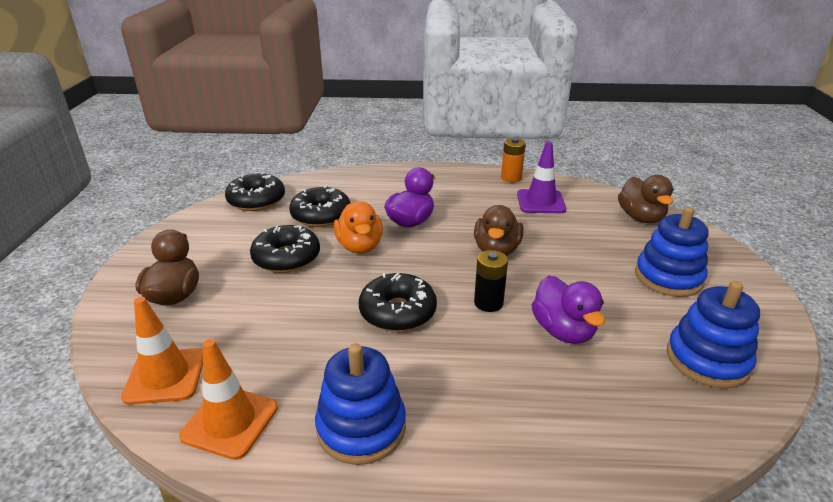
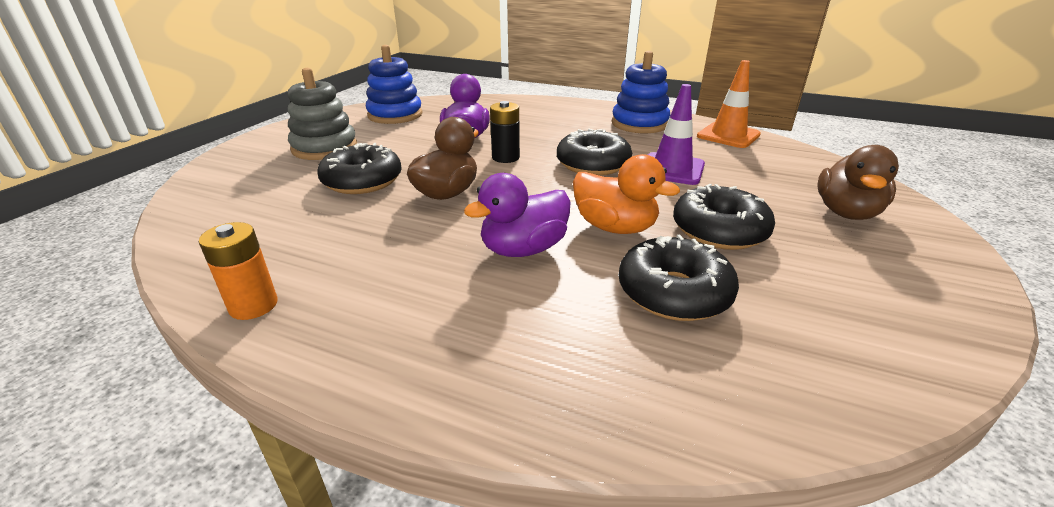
camera: 160 degrees left, 0 degrees up
(165, 376) = (796, 159): orange traffic cone -> none
(256, 200) = (831, 367): black donut -> black donut (362, 181)
(360, 246) = (614, 227): orange duck -> orange duck turned 120 degrees clockwise
(540, 202) = (294, 242): purple traffic cone -> purple traffic cone (672, 169)
(640, 218) = (221, 196): brown duck -> none
(668, 277) = (325, 148): blue stacking toy -> grey stacking toy

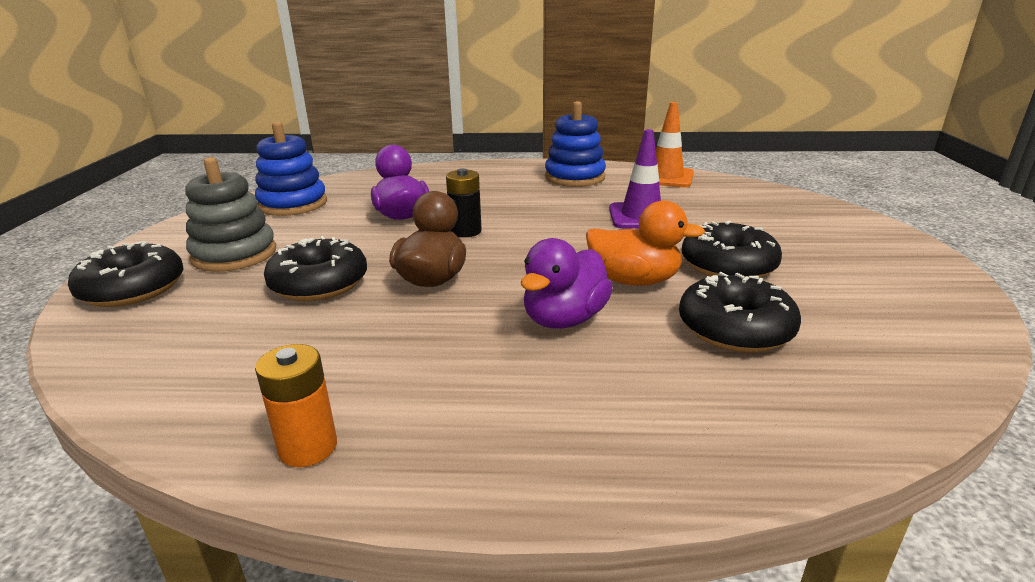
camera: 20 degrees left, 5 degrees down
(593, 164) = (562, 224): black donut -> black donut (133, 289)
(846, 212) = (815, 230): brown duck -> none

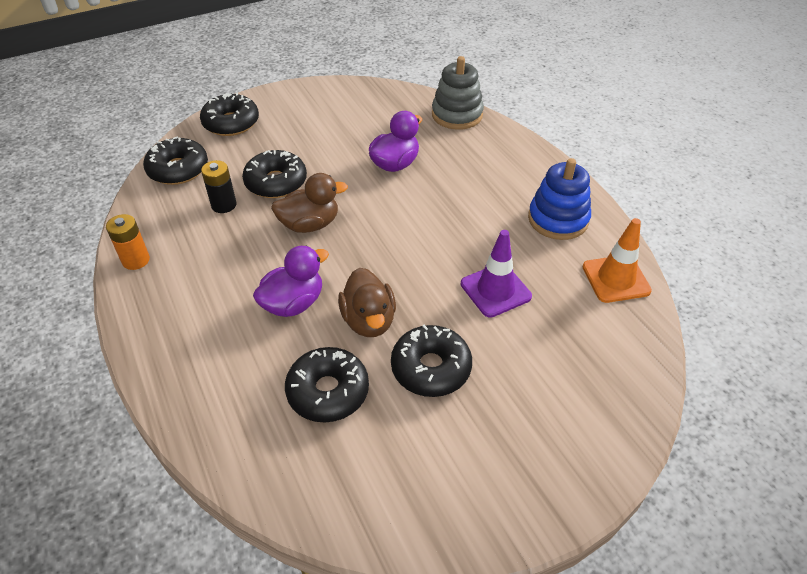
camera: 60 degrees right, 20 degrees up
(148, 354) = (178, 169): none -> black donut
(234, 254) = (290, 130): grey stacking toy -> grey stacking toy (457, 115)
(293, 204) = (376, 108): blue stacking toy -> none
(465, 231) = (391, 206): black battery -> black battery (224, 205)
(564, 319) = (293, 303): purple duck -> purple duck turned 135 degrees clockwise
(634, 280) = (369, 320): orange duck -> brown duck

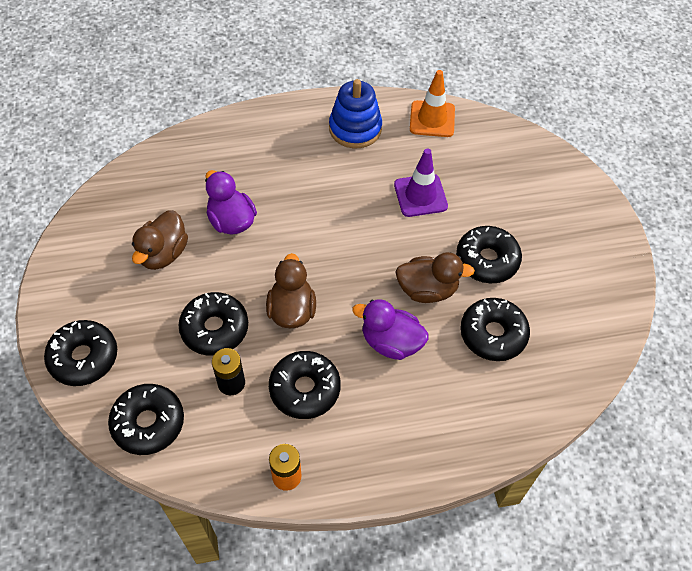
camera: 75 degrees left, 10 degrees up
(226, 252) = (305, 389): none -> black donut
(293, 303) = (391, 342): purple duck -> purple duck turned 45 degrees counterclockwise
(343, 135) = (163, 254): none -> brown duck
(457, 115) = (176, 151): grey stacking toy -> none

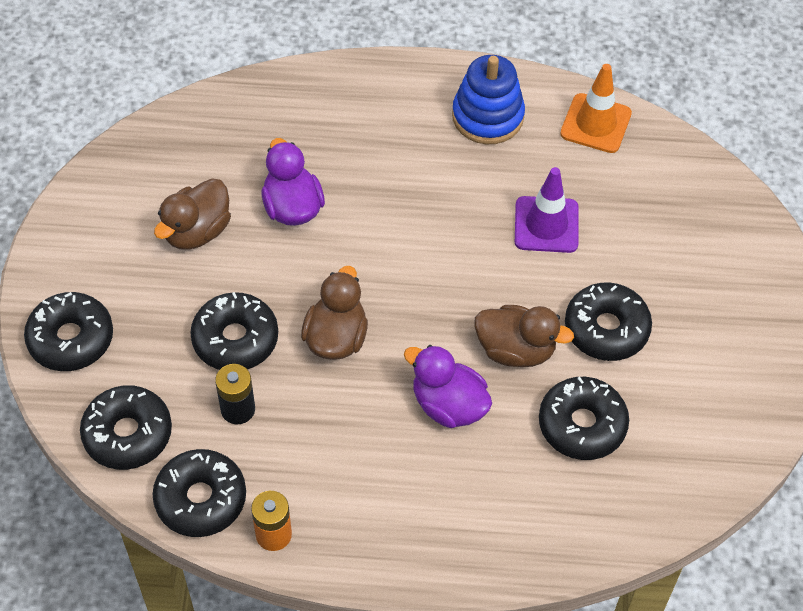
camera: 15 degrees right, 0 degrees up
(305, 389) = (324, 437): black donut -> black donut (201, 499)

